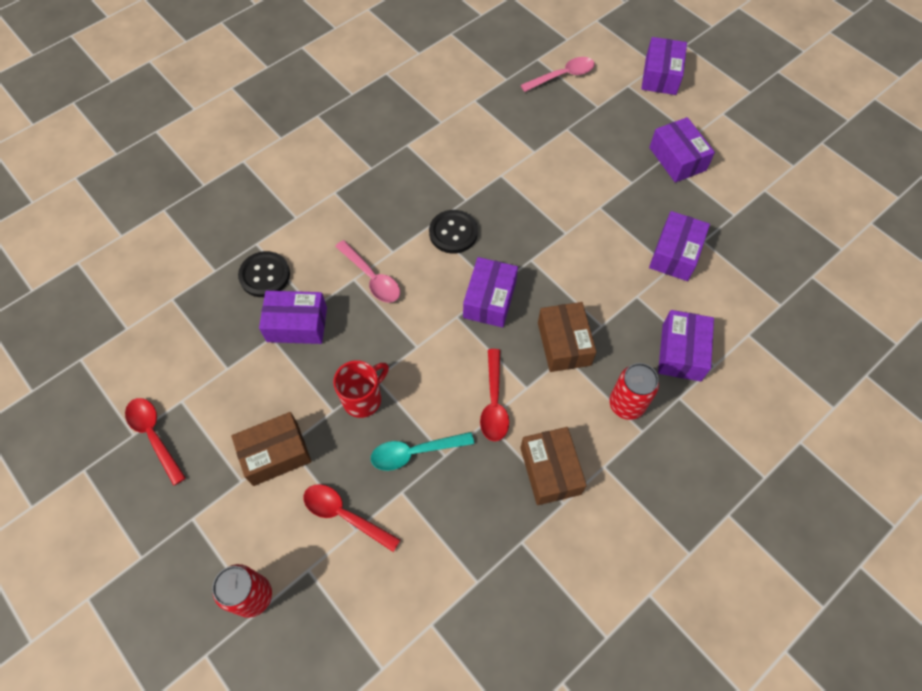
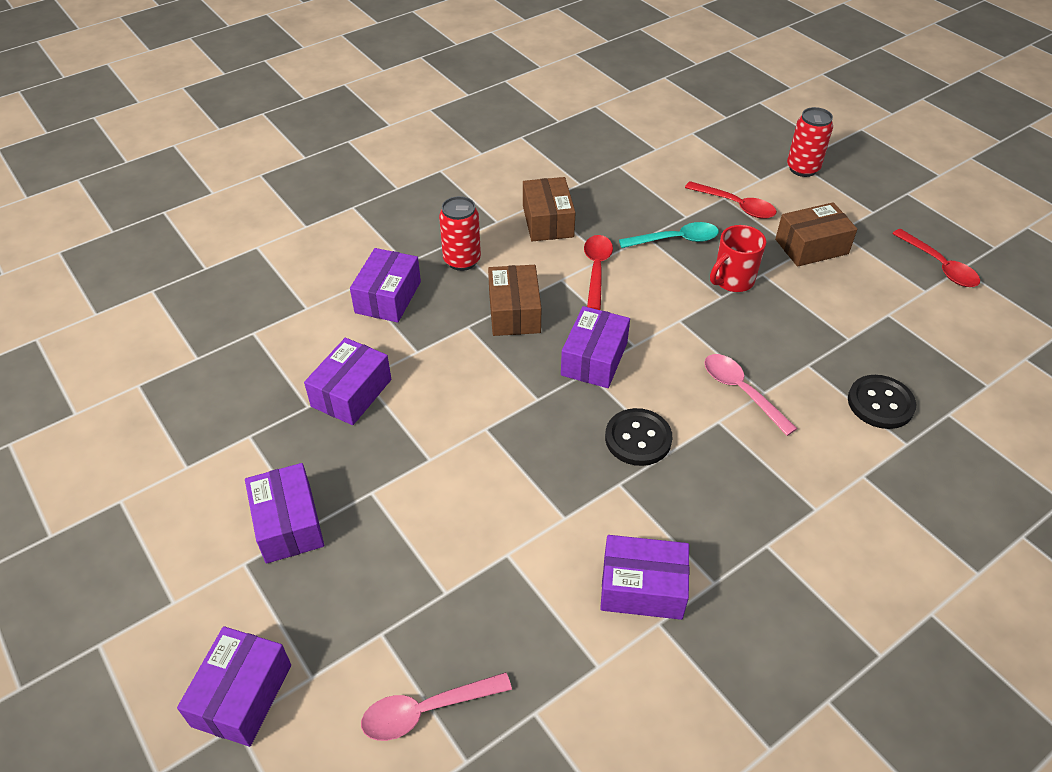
camera: 175 degrees left, 15 degrees down
(297, 324) = (822, 349): purple box -> purple box (642, 588)

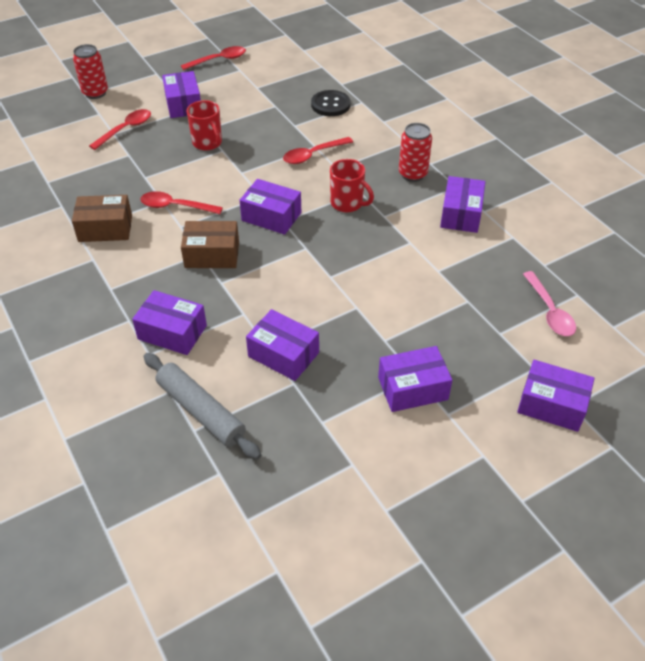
camera: 85 degrees left, 0 degrees up
(277, 334) = (200, 411): none -> grey rolling pin
(462, 260) = (138, 283): red can -> red can (412, 174)
(638, 438) = (347, 203): black button -> red mug
(675, 240) = (154, 163): turquoise spoon -> none
(741, 392) = (313, 155): pink spoon -> red spoon
(811, 246) = (183, 104): brown box -> purple box

